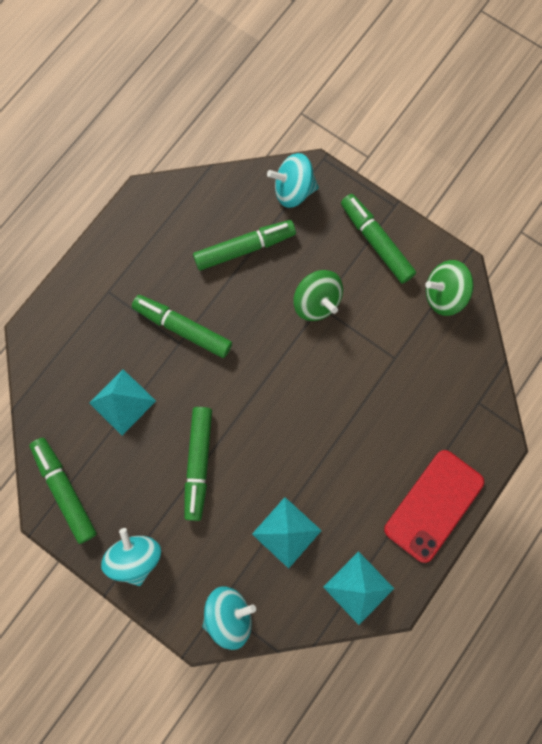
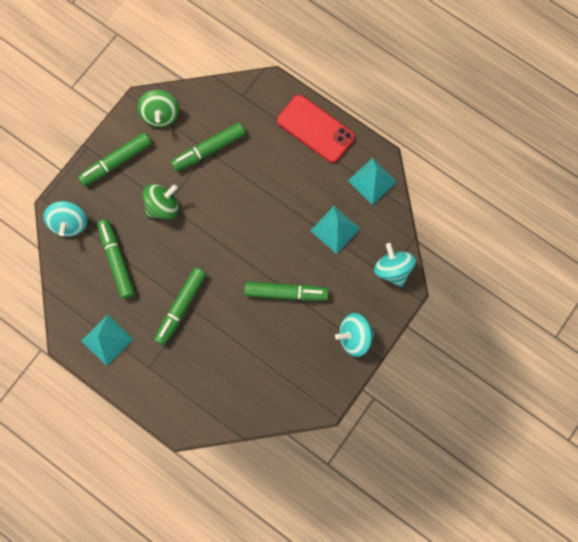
camera: 90 degrees left, 0 degrees up
(65, 490) = (306, 392): green marker -> green marker (209, 150)
(122, 401) = (238, 351): turquoise pyramid -> turquoise pyramid (107, 340)

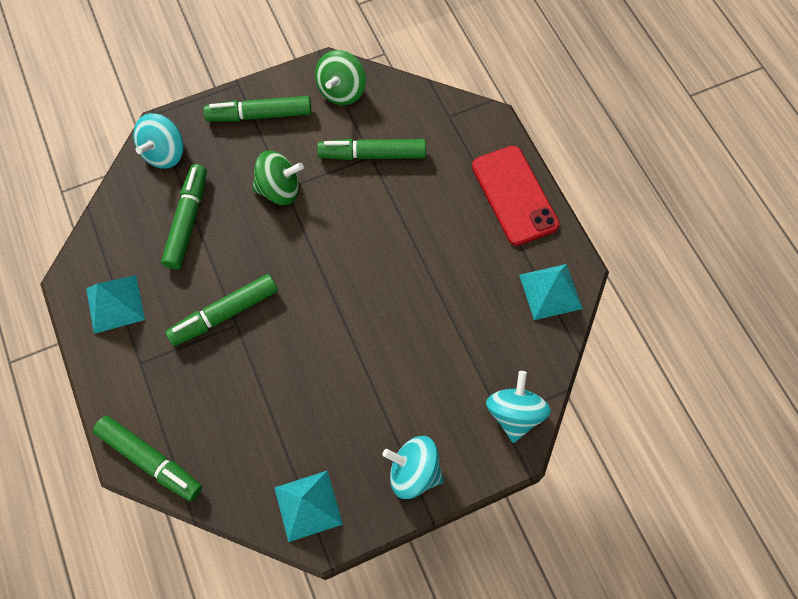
camera: 30 degrees right, 10 degrees down
(286, 292) = (361, 367): green marker -> green marker (150, 460)
(335, 229) = (469, 324): turquoise pyramid -> turquoise pyramid (308, 505)

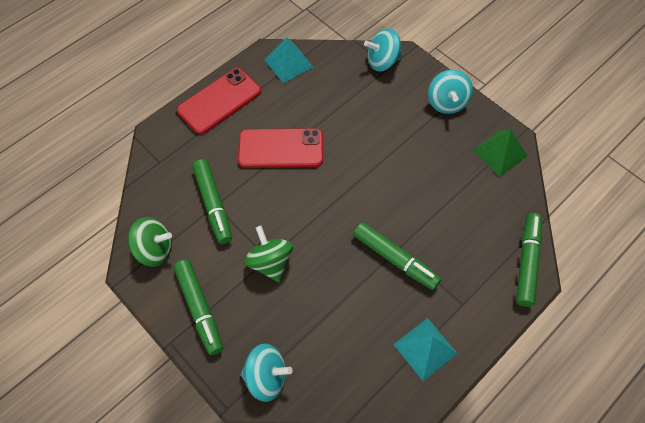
camera: 110 degrees left, 5 degrees down
(187, 221) = (327, 324): green marker -> none
(308, 505) = (500, 152): turquoise pyramid -> green pyramid
(419, 242) = (281, 148): none -> red phone

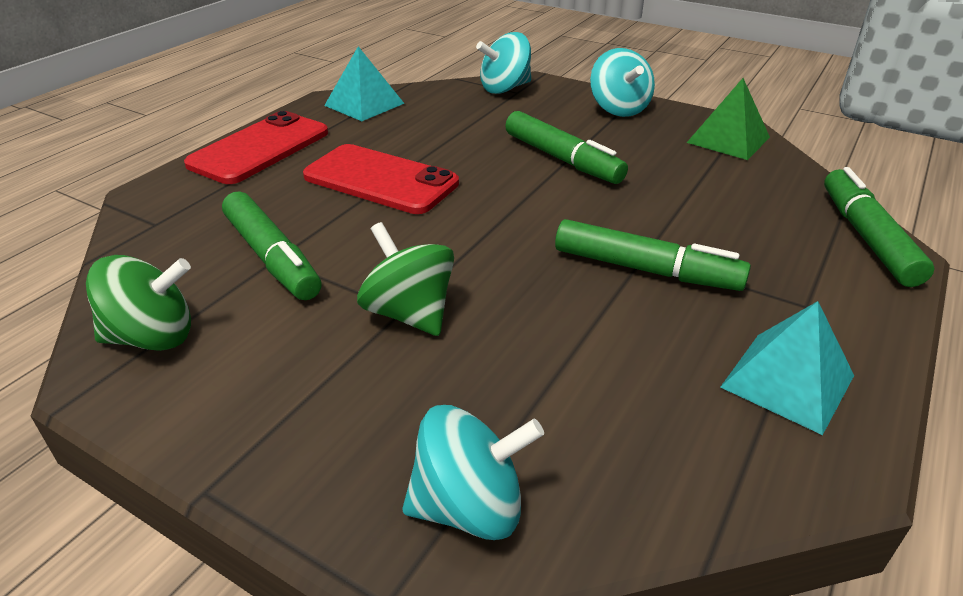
camera: 15 degrees left, 25 degrees down
(200, 308) = (271, 412): green marker -> green marker (562, 159)
(281, 148) = (381, 180): red phone -> red phone turned 45 degrees clockwise

